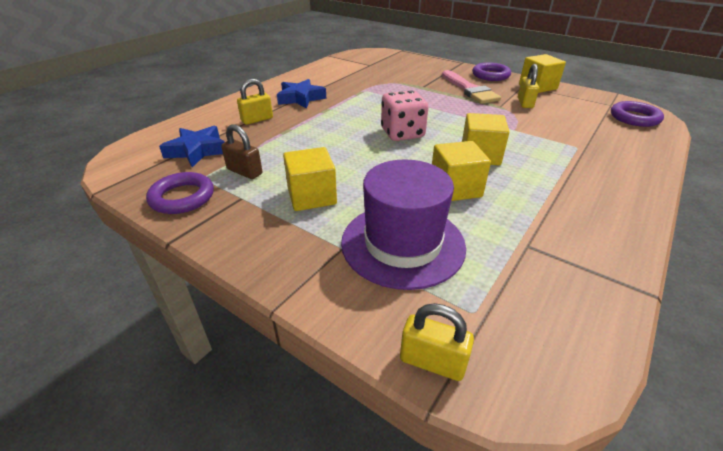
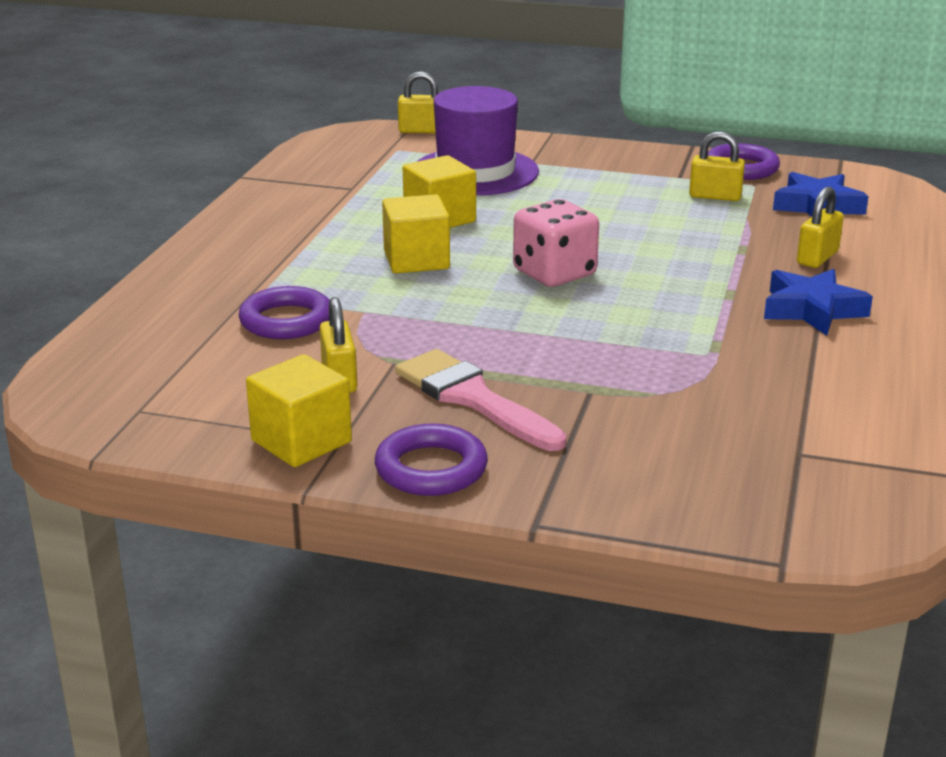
camera: 160 degrees right, 10 degrees down
(244, 172) = (715, 196): brown padlock -> yellow padlock
(312, 196) = (603, 188): yellow cube -> none
(634, 118) = (112, 377): purple ring -> purple ring (286, 321)

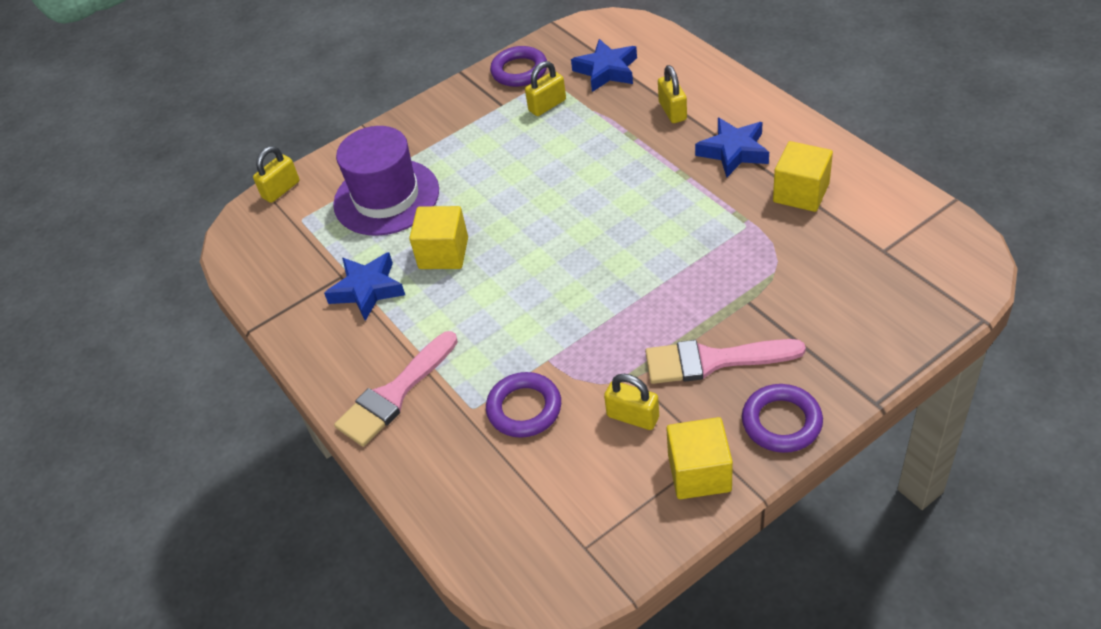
camera: 45 degrees left, 20 degrees up
(236, 257) = (394, 394): none -> pink brush
(349, 203) = (367, 290): none -> blue star
(416, 260) = (497, 296): yellow cube -> yellow cube (801, 193)
(554, 273) = (582, 238): pink dice -> none

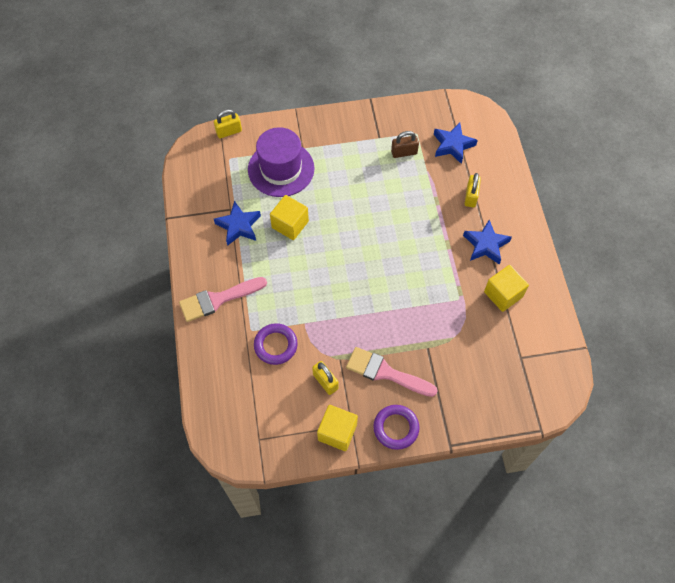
camera: 20 degrees right, 15 degrees up
(519, 71) = (403, 117): purple ring -> none
(547, 105) = (404, 152): yellow padlock -> brown padlock

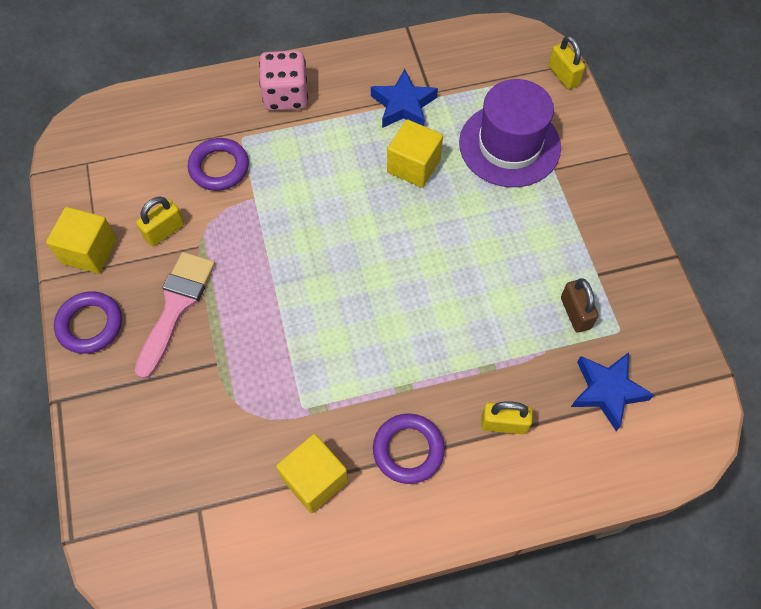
camera: 85 degrees right, 0 degrees up
(218, 299) = (286, 96): pink brush -> pink dice
(485, 245) = (408, 450): blue star -> purple ring

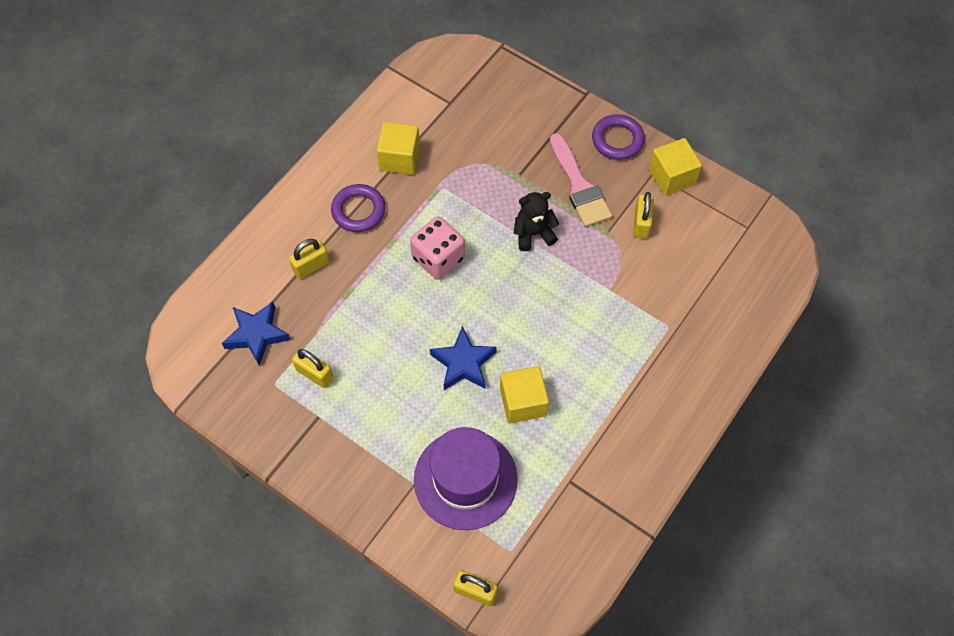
camera: 140 degrees right, 0 degrees up
(219, 167) = (657, 292): purple ring -> none
(265, 293) = (533, 233): none -> black teddy bear
(286, 96) = (675, 386): pink dice -> pink dice (438, 258)
(403, 105) = (579, 450): blue star -> blue star (463, 363)
(575, 313) = (314, 374): brown padlock -> yellow padlock

